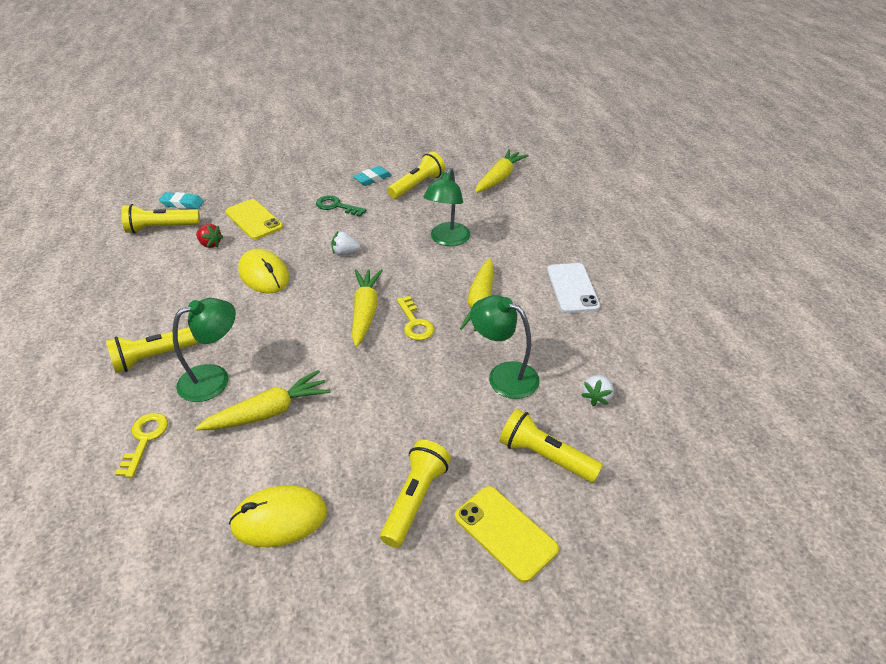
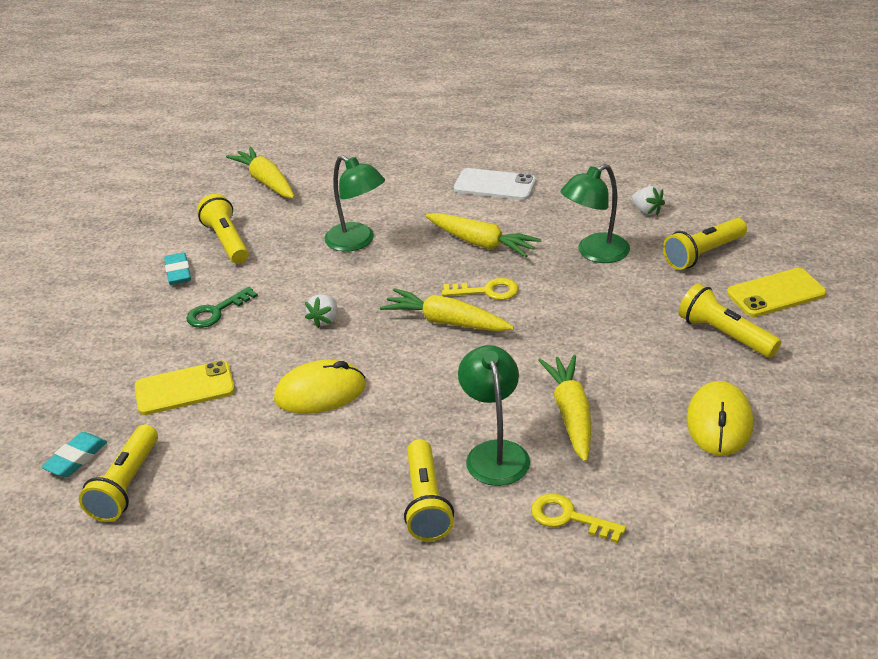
camera: 65 degrees left, 5 degrees down
(210, 244) = (211, 436): red strawberry -> none

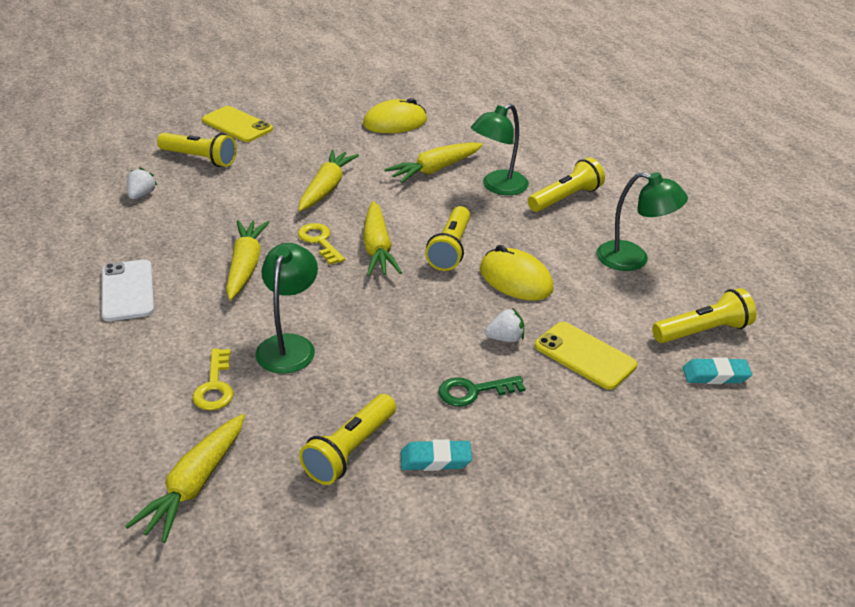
camera: 125 degrees left, 0 degrees up
(178, 272) = (435, 460): turquoise eraser -> turquoise eraser turned 45 degrees clockwise
(216, 312) = (473, 391): green key -> green key turned 150 degrees clockwise
(324, 320) = (428, 314): white strawberry -> white strawberry (505, 338)
(569, 517) = (522, 150): yellow key -> yellow key (215, 386)
(584, 320) = (326, 188): none -> yellow carrot
(595, 253) = (227, 205): green lamp -> green lamp (633, 259)
(725, 335) = (302, 134): yellow flashlight -> yellow flashlight (450, 249)

